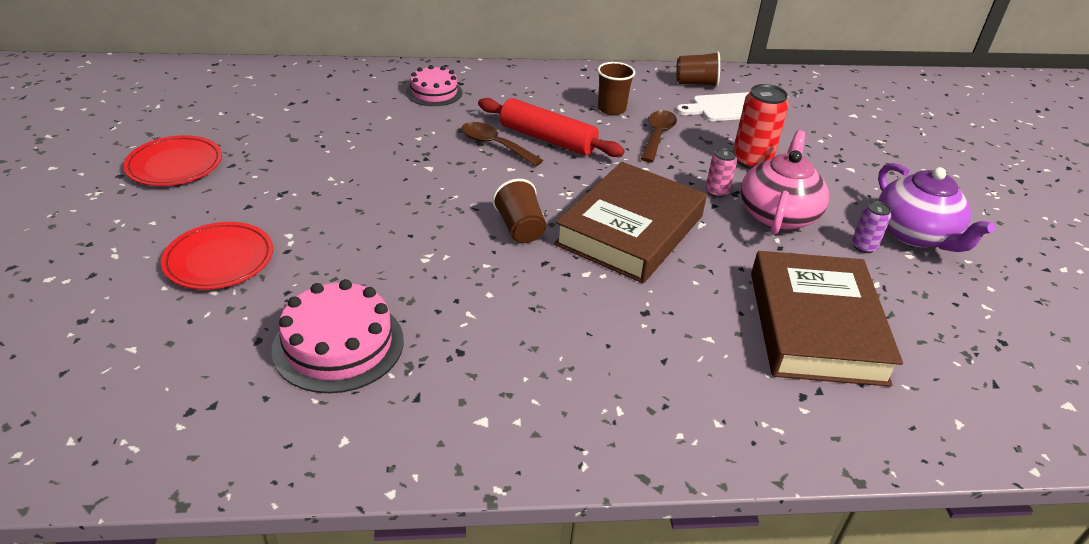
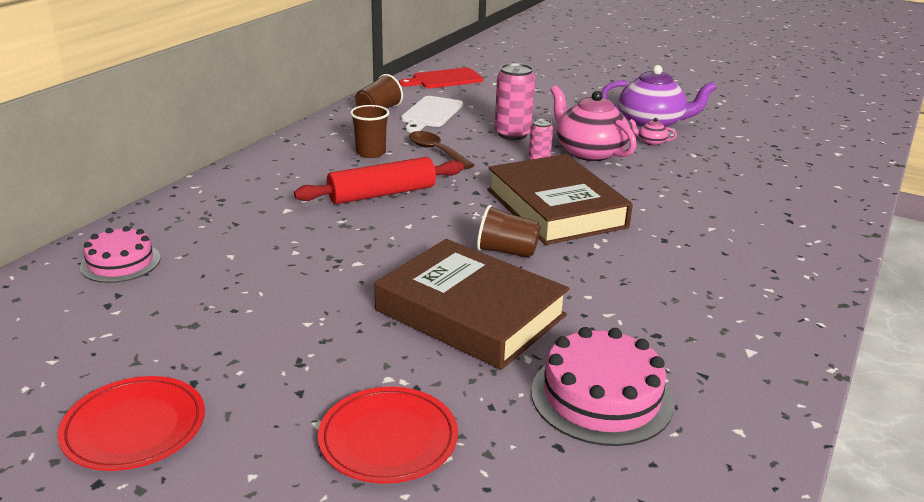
camera: 55 degrees left, 10 degrees down
(434, 92) = (218, 217): pink cake -> pink cake (120, 262)
(495, 145) = (361, 219): brown spoon -> none
(751, 161) = (512, 134): red can -> pink can
(815, 89) = (444, 79): none -> red cutting board
(815, 326) = (723, 189): brown book -> brown book (470, 313)
(864, 246) = (651, 142): purple can -> pink teapot

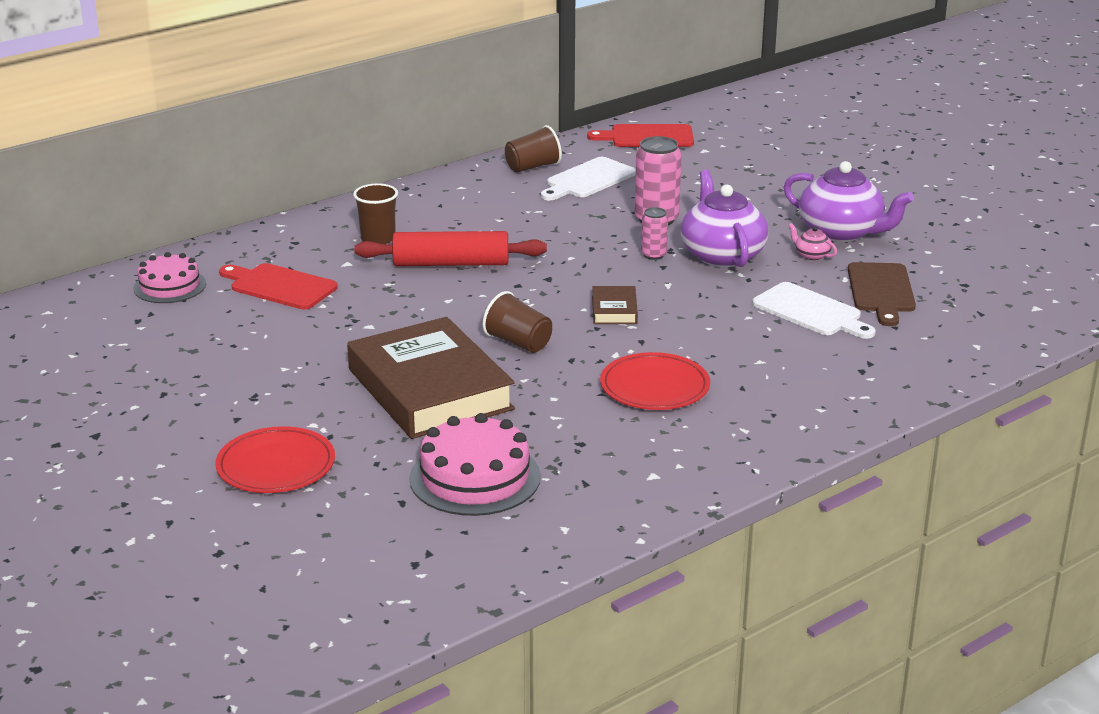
camera: 25 degrees right, 0 degrees up
(134, 427) = (101, 415): red plate -> red plate (654, 387)
(238, 242) = (280, 286): none -> red cutting board
(370, 153) = (479, 217): brown cup -> brown cup (378, 239)
(436, 151) = (550, 226): brown spoon -> none
(556, 208) = (614, 310): brown book -> brown book, size x0.42
(589, 152) = (722, 255): pink teapot -> purple teapot
(700, 182) = (810, 312): none -> white cutting board
(728, 159) = (881, 291): none -> brown cutting board

